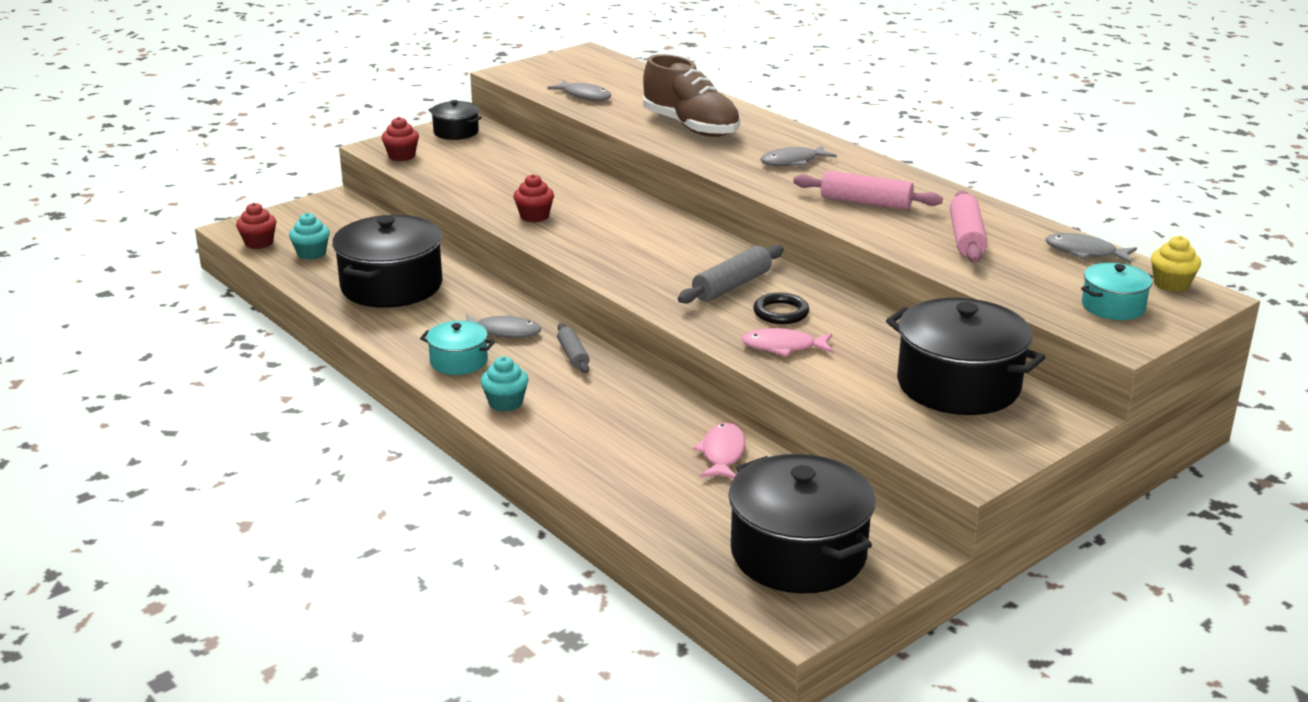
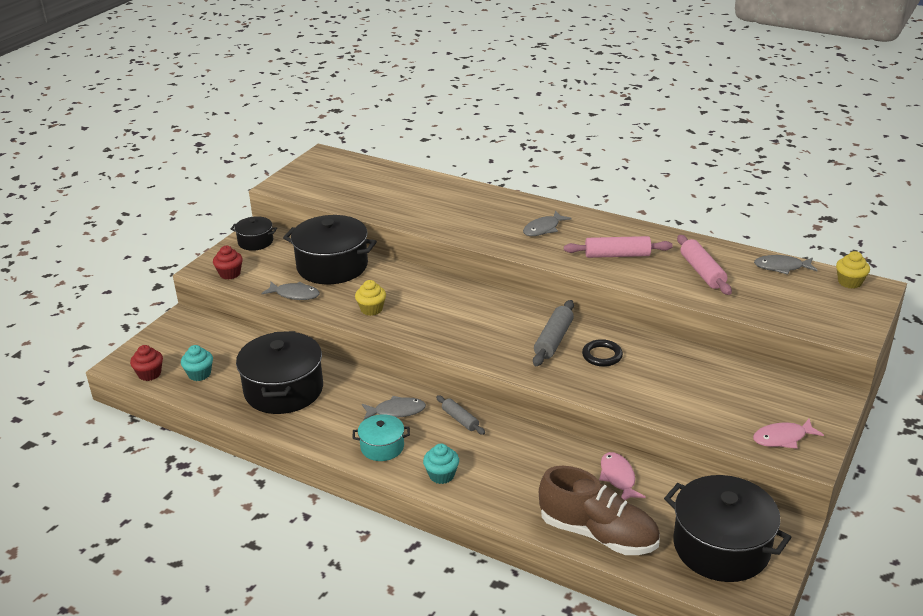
camera: 20 degrees left, 5 degrees up
(534, 216) = (371, 309): red cupcake -> yellow cupcake
(584, 96) = (352, 197): grey fish -> grey fish (295, 294)
(691, 127) = (450, 211): brown shoe -> brown shoe (598, 533)
(783, 347) = (624, 385): pink fish -> pink fish (782, 438)
(958, 385) = (754, 388): black pot -> black pot (332, 266)
(1113, 306) = (829, 309): turquoise pot -> none

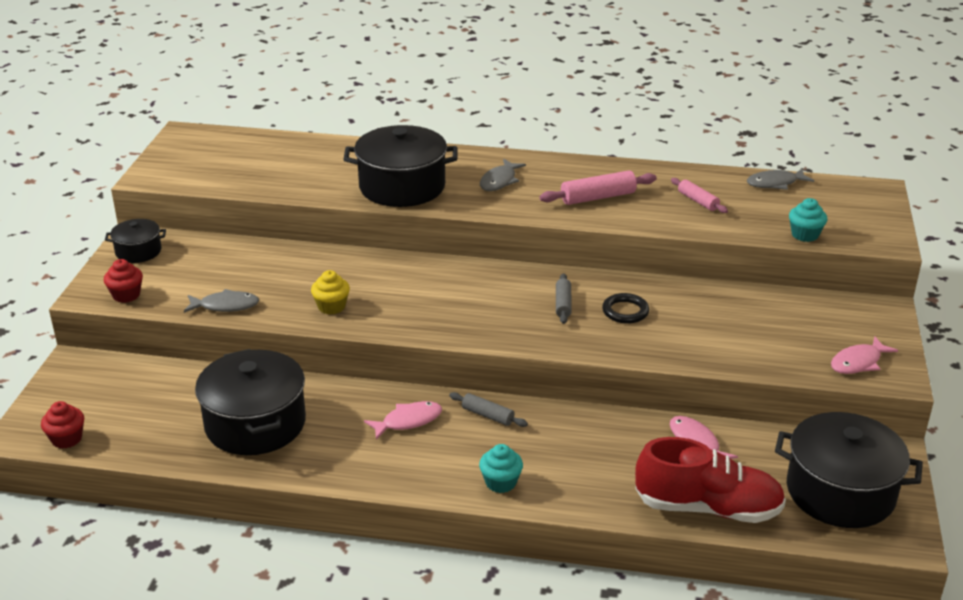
camera: 20 degrees left, 0 degrees up
(199, 374) = (134, 426): turquoise cupcake -> turquoise cupcake (805, 235)
(332, 266) = (254, 265): black pot -> black pot (402, 187)
(382, 447) = (413, 465): turquoise pot -> none
(396, 411) = (408, 421): grey fish -> pink fish
(554, 340) = (563, 304): grey rolling pin -> grey rolling pin, size x0.63
(598, 533) = (707, 508): brown shoe -> red shoe
(702, 272) = (698, 201): pink rolling pin -> pink rolling pin, size x0.63
(849, 282) = (850, 188): yellow cupcake -> none

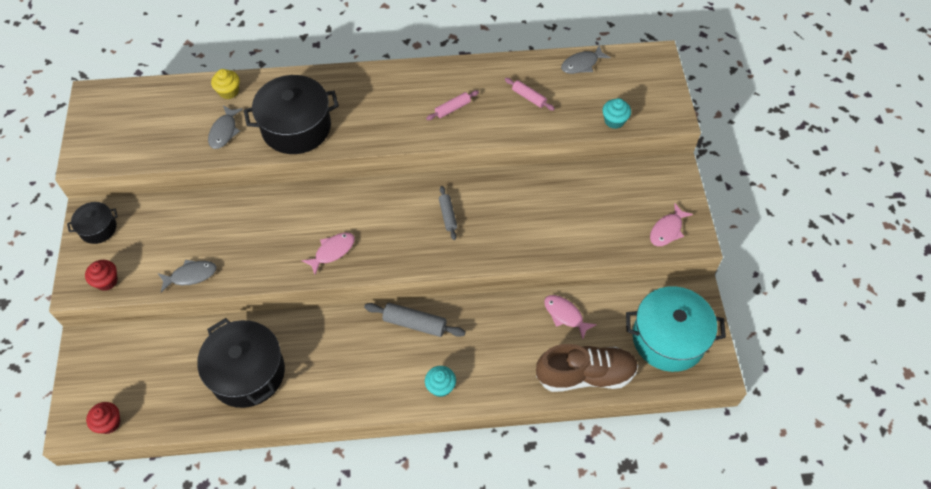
camera: 15 degrees left, 25 degrees up
(331, 307) = (274, 258): yellow cupcake -> yellow cupcake (229, 91)
(408, 421) = (359, 343): pink fish -> pink fish (332, 251)
(488, 415) = (415, 323): grey rolling pin -> grey rolling pin, size x1.59
(499, 181) = (371, 104): grey fish -> grey fish (224, 131)
(597, 197) = (452, 108): pink rolling pin -> pink rolling pin, size x0.63
(625, 311) = (495, 213): black ring -> none
(707, 508) = (585, 375): red shoe -> brown shoe
(840, 492) = (668, 338): black pot -> turquoise pot

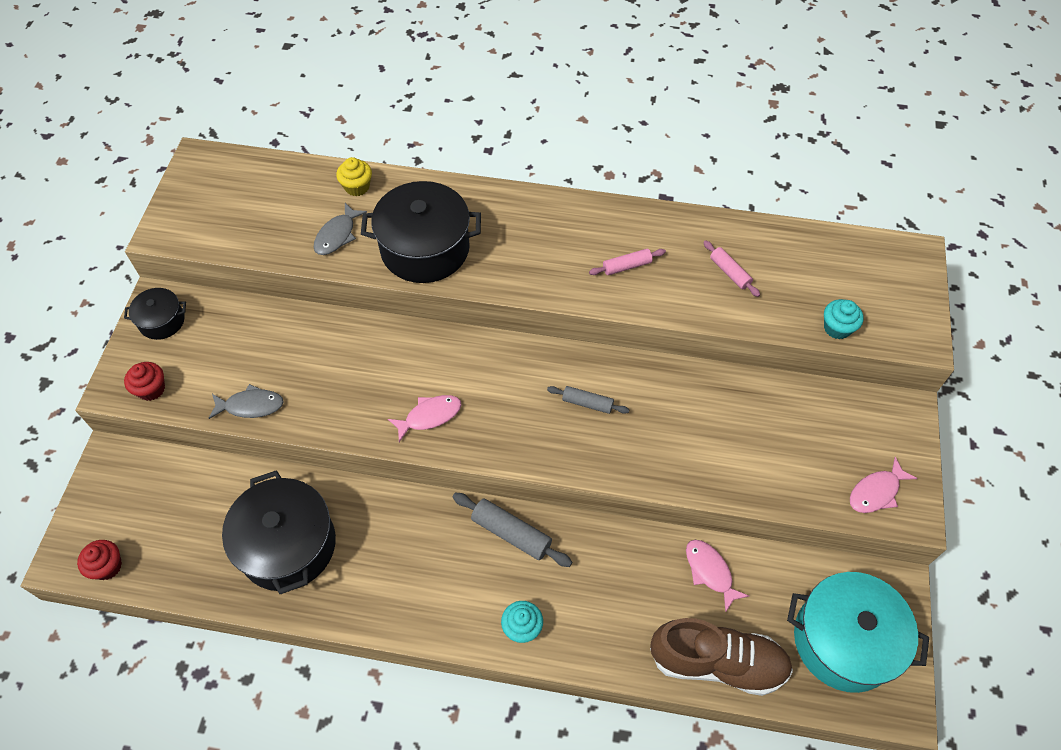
camera: 15 degrees right, 0 degrees up
(448, 215) = (587, 403): grey rolling pin -> grey rolling pin turned 75 degrees counterclockwise
(582, 64) = (811, 243): grey fish -> none

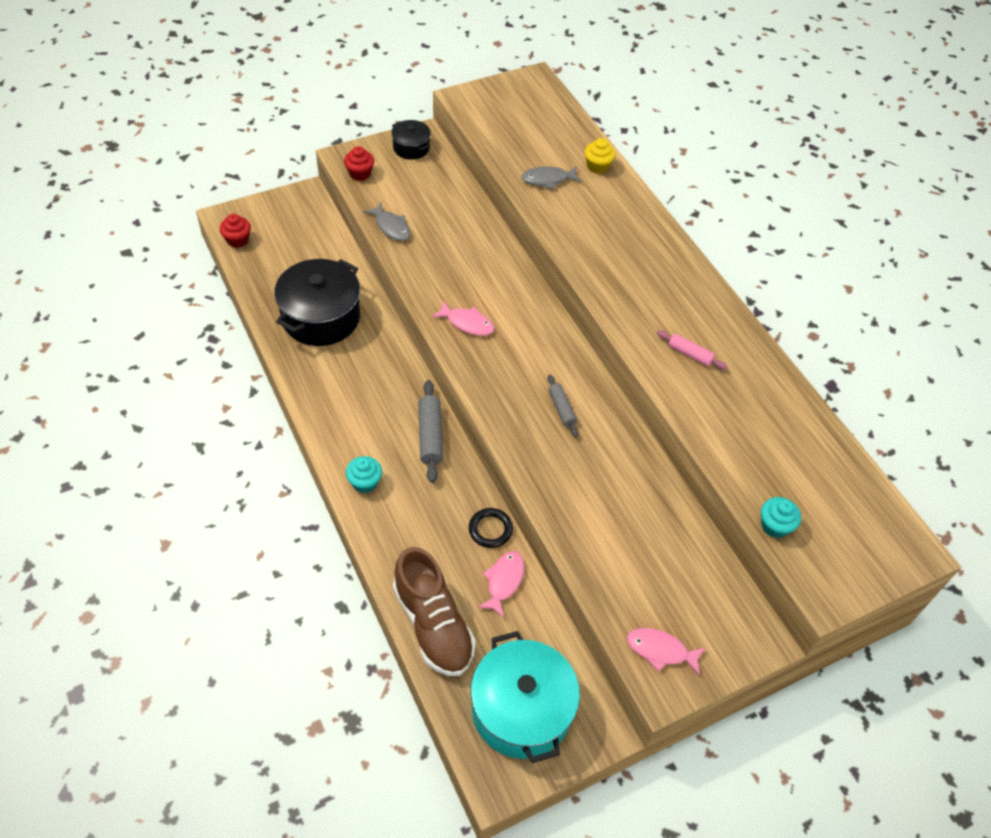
camera: 50 degrees right, 5 degrees down
(425, 249) = (584, 231): black pot -> none
(649, 547) = (490, 529): none -> black ring
(729, 272) = (753, 423): pink rolling pin -> none

